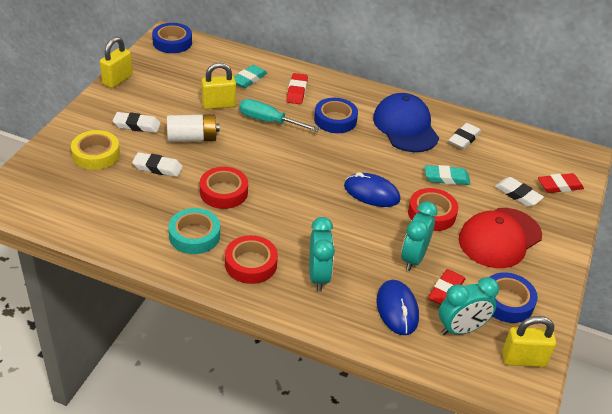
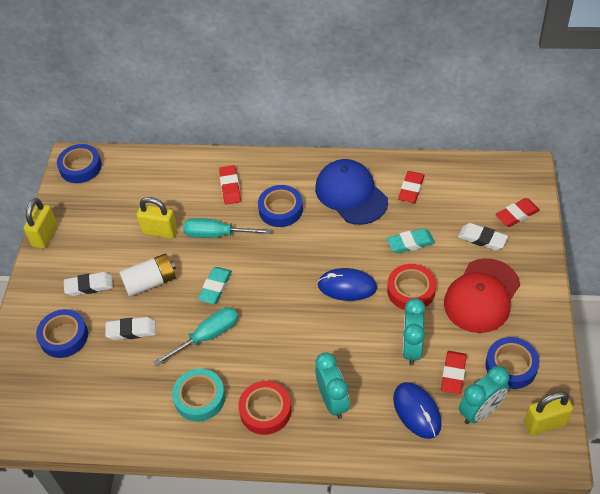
camera: 10 degrees left, 10 degrees up
(96, 154) = (64, 336): yellow tape -> blue tape
(218, 105) = (160, 231): yellow padlock -> yellow padlock turned 45 degrees clockwise
(223, 192) = (207, 336): red tape -> turquoise screwdriver
(249, 79) = (177, 188): turquoise eraser -> turquoise eraser (215, 287)
(464, 139) = (411, 189): white eraser -> red eraser

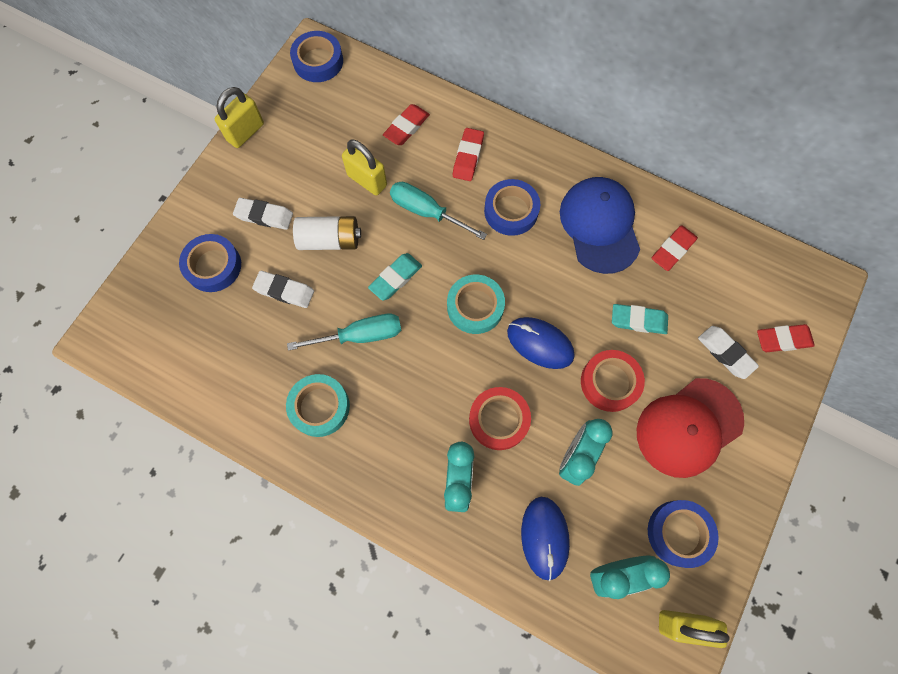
camera: 20 degrees right, 20 degrees up
(265, 410) = (381, 456): red tape -> red tape (499, 420)
(286, 282) = (475, 306): none -> turquoise tape
(453, 374) = (607, 511): red eraser -> red eraser (406, 127)

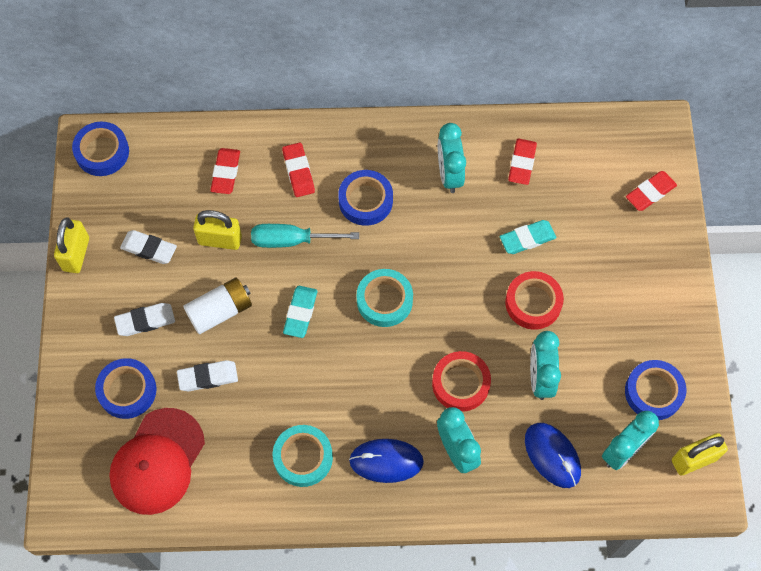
camera: 30 degrees left, 5 degrees down
(360, 335) = (300, 379): turquoise screwdriver -> none
(540, 343) = (457, 302): blue mouse -> blue mouse (386, 461)
(599, 226) = (449, 174): blue cap -> turquoise clock
(688, 427) = (615, 305): red cap -> red cap (157, 461)
(725, 353) = (611, 228): white eraser -> white eraser (149, 249)

